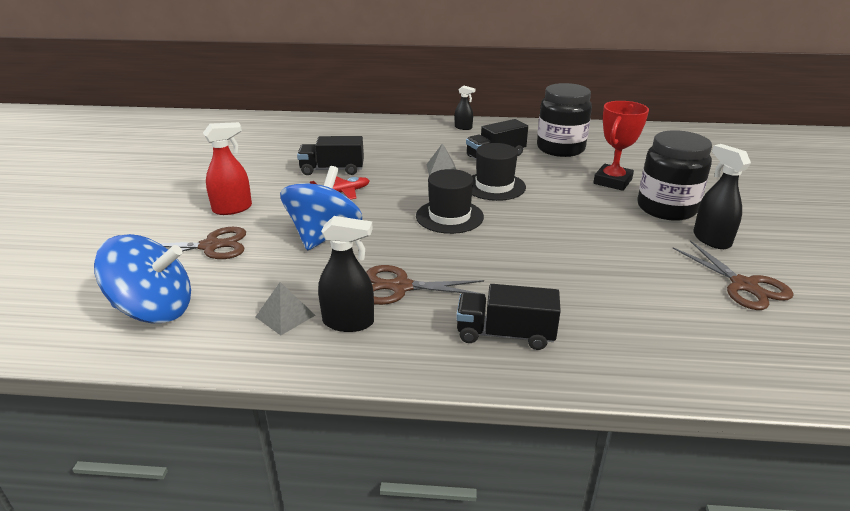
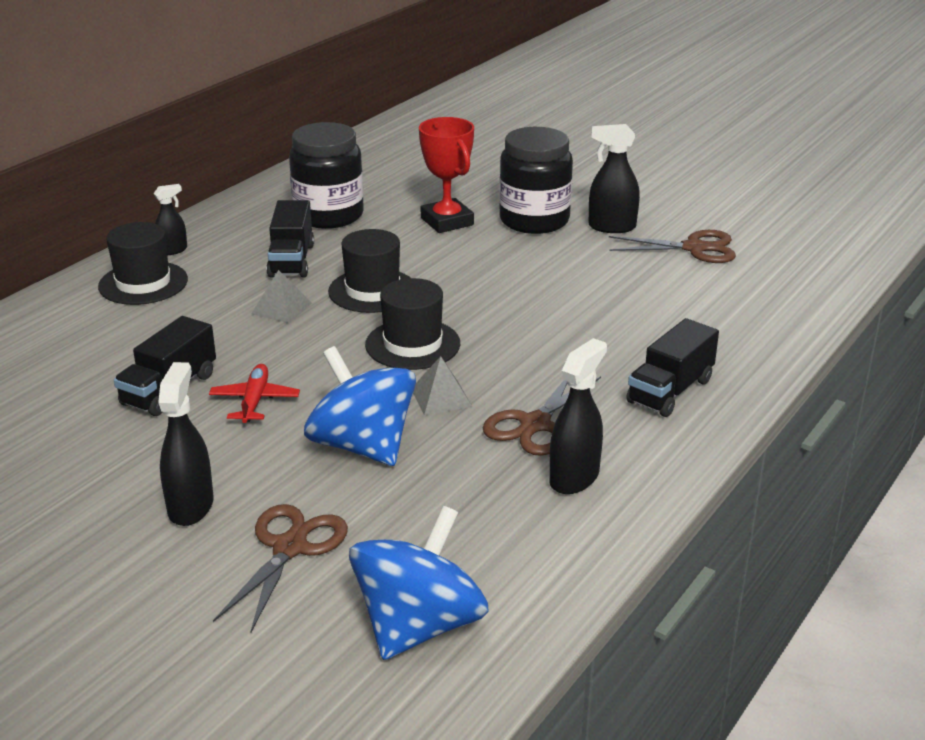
camera: 60 degrees left, 0 degrees up
(232, 209) = (190, 506): red spray bottle -> black spray bottle
(285, 316) = (524, 519): grey pyramid -> grey pyramid (441, 397)
(423, 132) = (143, 283): none -> black hat

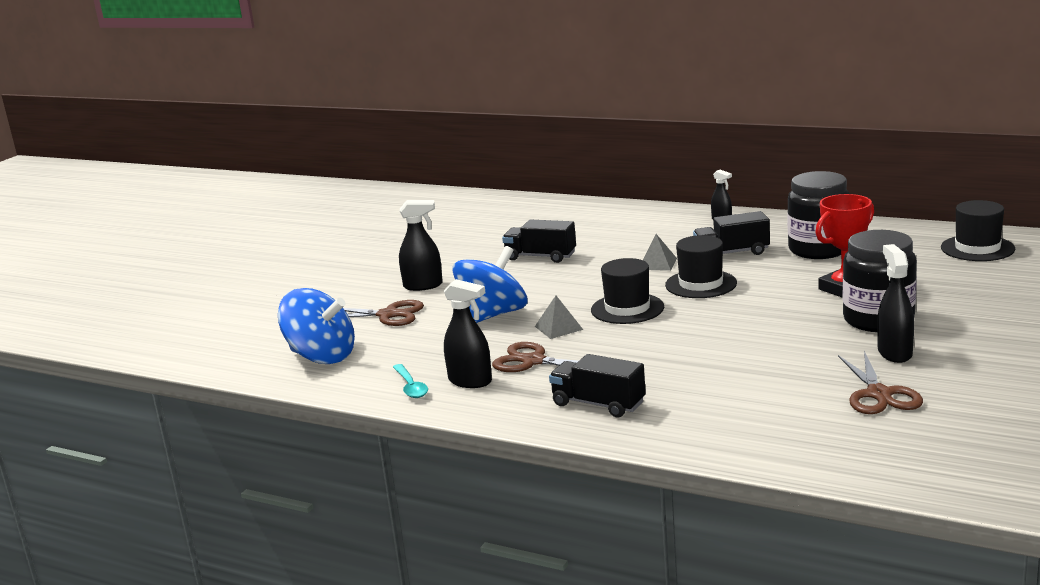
camera: 85 degrees right, 10 degrees down
(143, 283) = (669, 223): black hat -> black hat (977, 248)
(254, 401) = (535, 279): red plane -> none
(571, 531) = (411, 387): none -> turquoise spoon

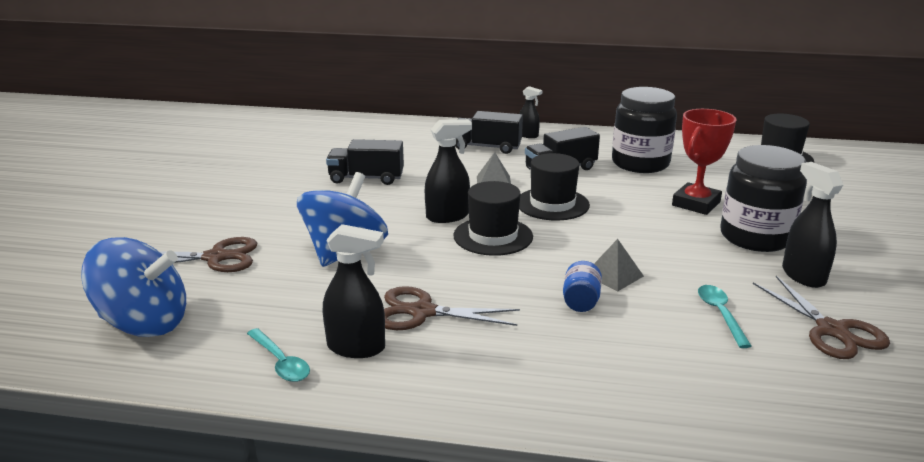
camera: 20 degrees left, 5 degrees up
(423, 286) = (246, 217): black spray bottle -> black spray bottle (448, 216)
(559, 328) = (429, 264): grey pyramid -> grey pyramid (613, 275)
(598, 404) = (533, 370): black truck -> black truck (487, 147)
(670, 361) = (581, 301): none -> blue jar
(787, 377) = (720, 314): none -> turquoise spoon

